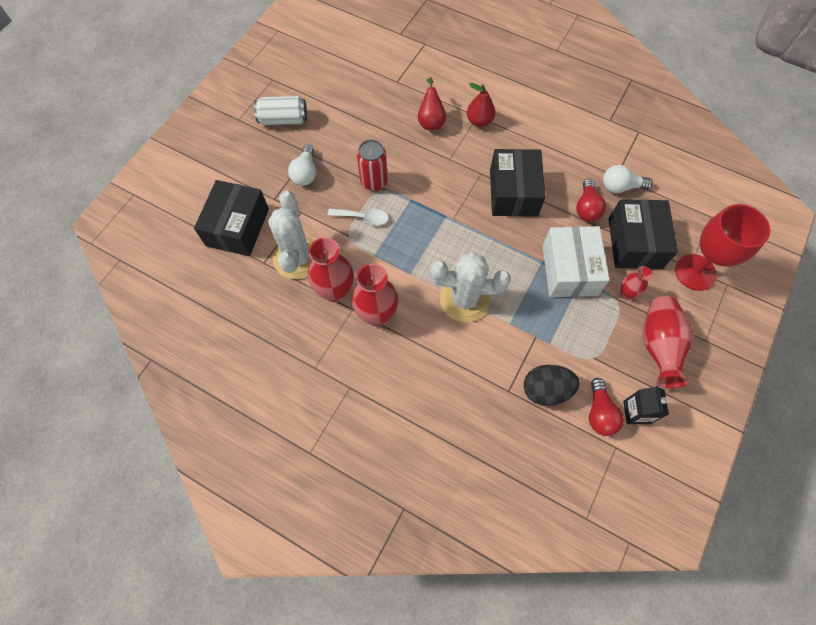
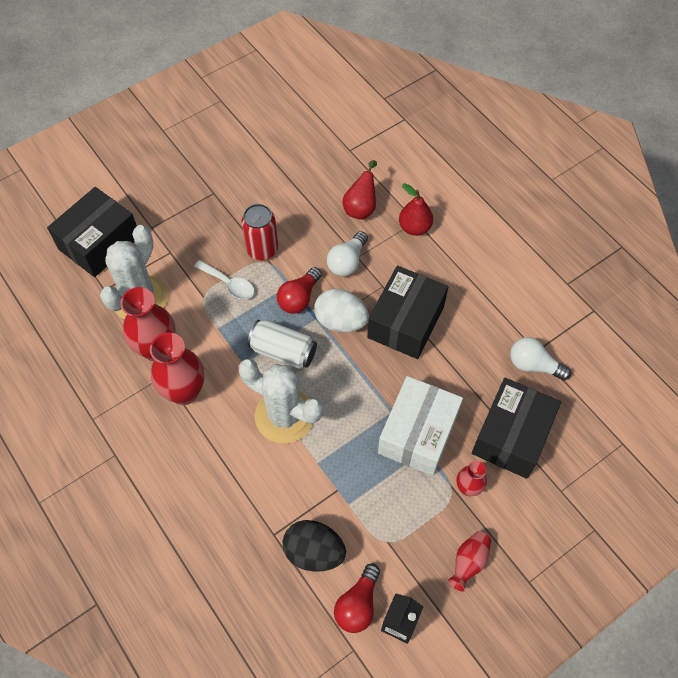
camera: 25 degrees right, 5 degrees down
(283, 120) = (207, 147): white can -> white can (283, 351)
(305, 173) = (198, 213): white light bulb -> white light bulb (347, 262)
(465, 211) = (341, 321): none -> white egg
(587, 208) = (479, 373): red light bulb -> red light bulb (299, 298)
(658, 346) = (468, 562): red vase -> red vase, size x0.55
(695, 272) = (564, 499): red goblet -> none

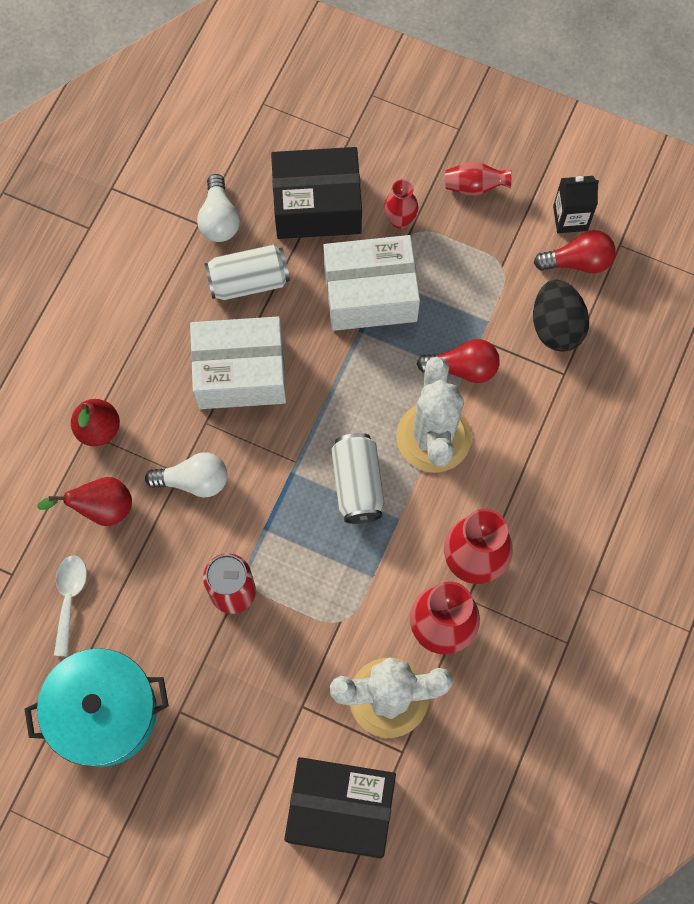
camera: 120 degrees left, 10 degrees up
(229, 284) = (305, 602): white spoon -> white spoon (69, 599)
(240, 159) = (103, 712): none -> turquoise pot
(299, 298) = (277, 507): red light bulb -> red light bulb (463, 368)
(341, 321) = (281, 443): white egg -> none
(405, 322) = (240, 373): black box -> white box
(472, 359) = (248, 281): none -> white can

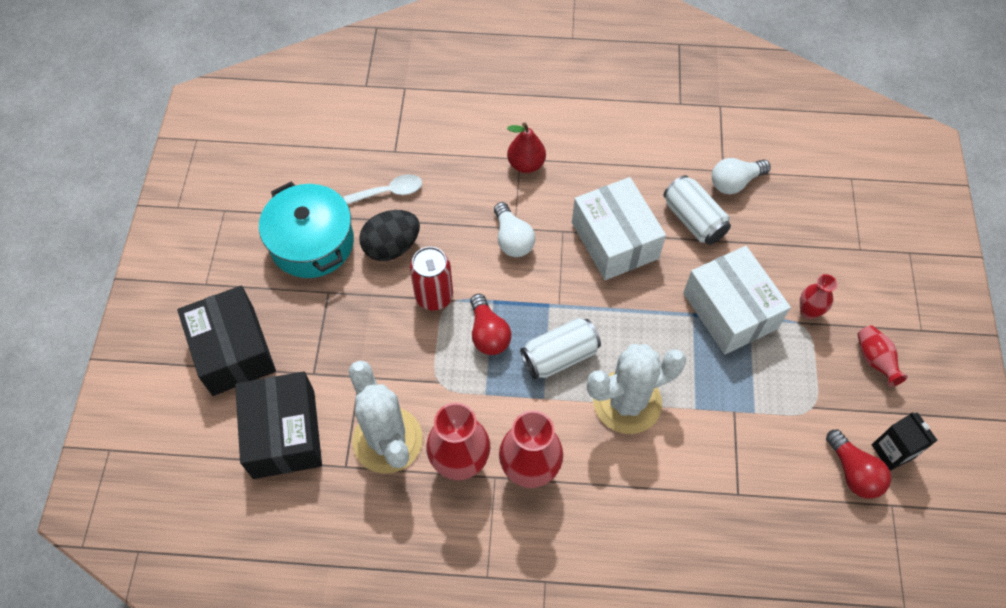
camera: 70 degrees right, 10 degrees down
(101, 509) = (465, 187): red pear -> none
(317, 205) = (786, 246): black box -> black box (233, 351)
(463, 368) = (700, 405): red light bulb -> red light bulb (488, 334)
(556, 327) = (779, 472): black egg -> black egg (392, 247)

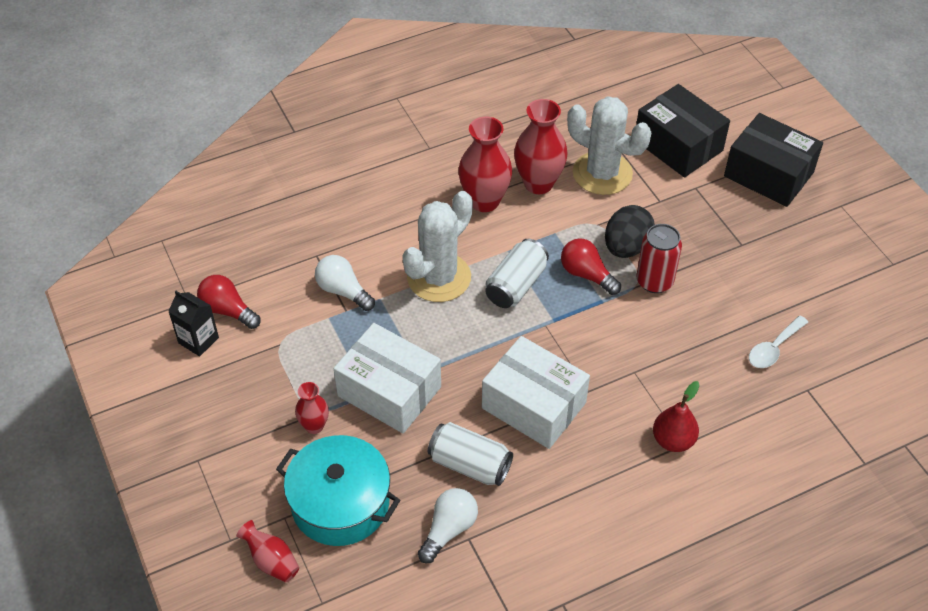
camera: 150 degrees right, 10 degrees down
(312, 243) = (794, 274): turquoise pot -> turquoise pot (340, 503)
(392, 247) = (725, 302): black egg -> black egg (626, 247)
(512, 239) = (628, 360): white light bulb -> white light bulb (343, 291)
(874, 360) = (236, 409): red vase -> red vase (271, 561)

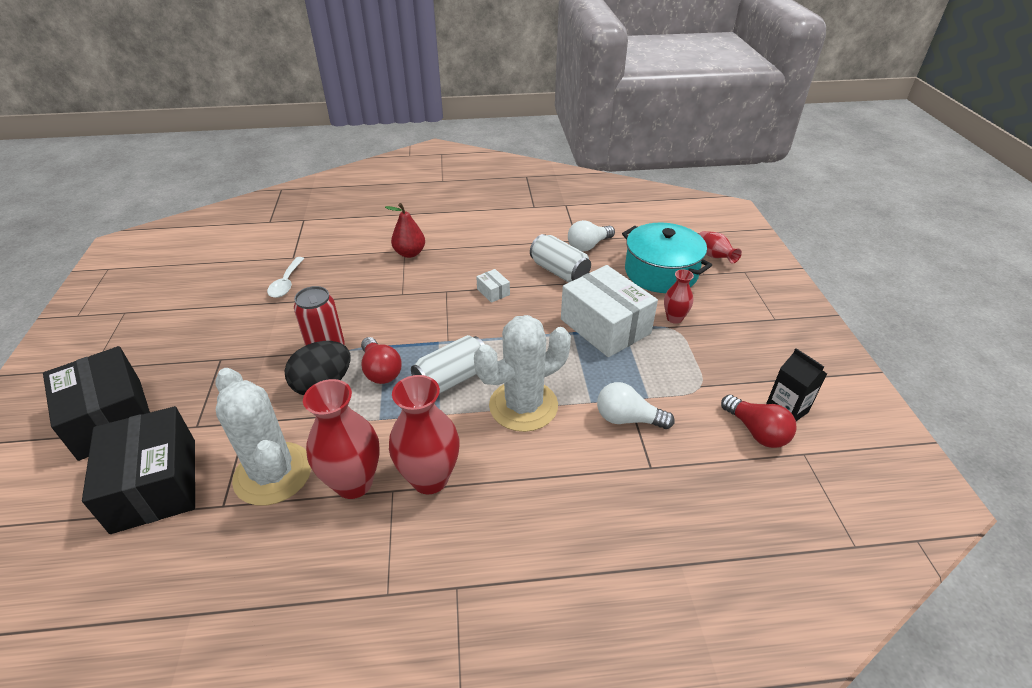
camera: 160 degrees left, 10 degrees down
(343, 291) = (627, 419): white light bulb -> white light bulb turned 135 degrees clockwise
(534, 405) = (493, 292): white box -> white box, size x0.40
(774, 348) = (286, 283): white spoon -> white spoon turned 120 degrees clockwise

